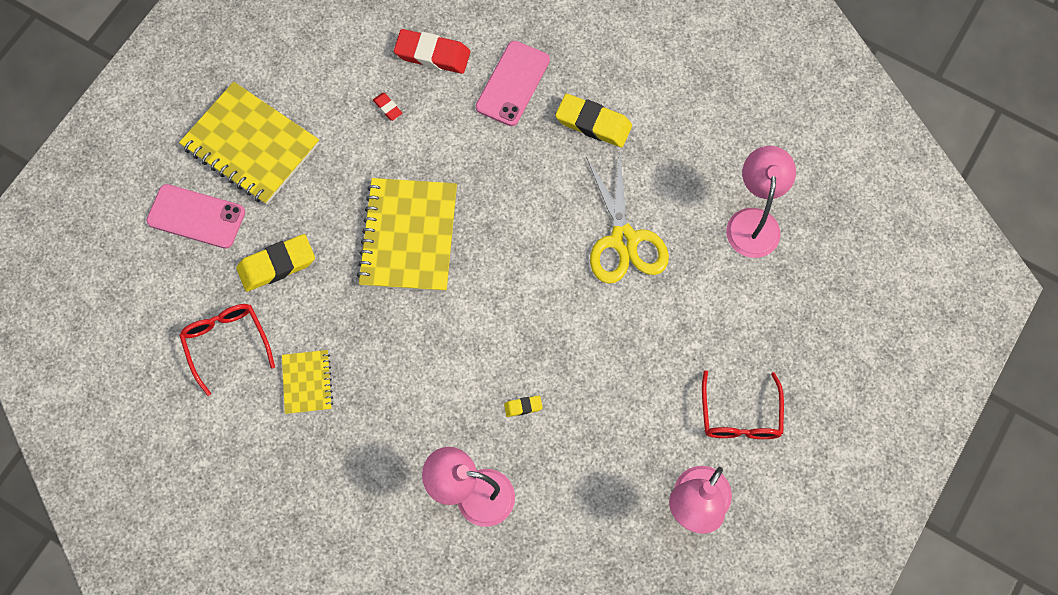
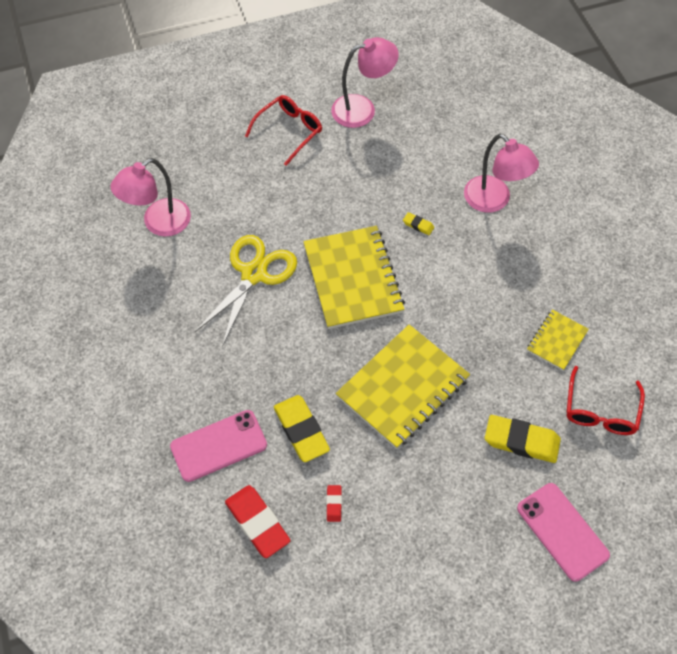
camera: 140 degrees left, 10 degrees down
(250, 145) = (473, 561): yellow notebook -> yellow notebook (353, 279)
(593, 123) = (191, 367): yellow eraser -> yellow eraser (301, 430)

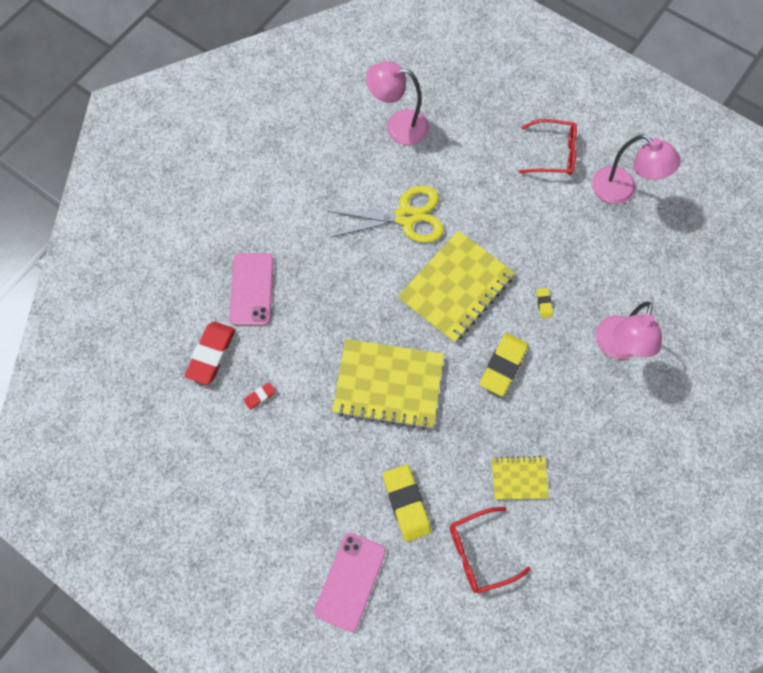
camera: 55 degrees right, 10 degrees up
(219, 446) = (251, 289): pink phone -> pink phone turned 60 degrees clockwise
(301, 430) = (302, 336): yellow eraser -> yellow eraser (503, 365)

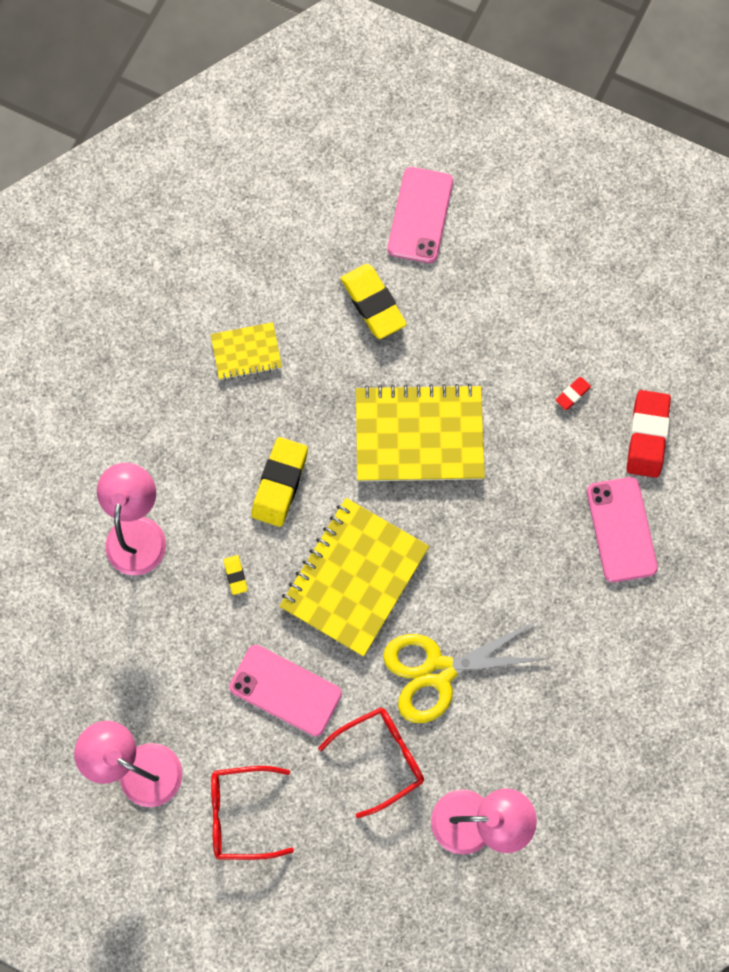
camera: 170 degrees right, 5 degrees up
(479, 552) = (282, 267): red glasses -> red glasses (381, 757)
(515, 222) = (285, 690): none -> pink phone

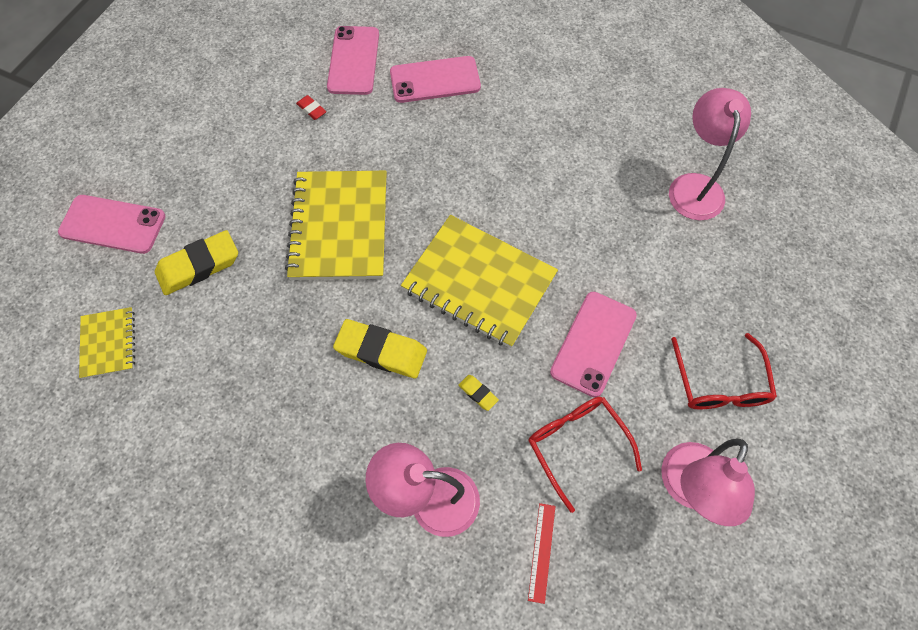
camera: 90 degrees left, 10 degrees down
(89, 629) = (541, 552): none -> red ruler
(235, 575) = (478, 393): yellow eraser -> yellow eraser turned 60 degrees clockwise
(246, 352) = (233, 387): yellow notebook -> yellow notebook (109, 343)
(381, 757) = (648, 260): red glasses -> red glasses (576, 445)
(438, 671) = (564, 213): yellow scissors -> none
(647, 435) = (354, 60): red eraser -> pink phone

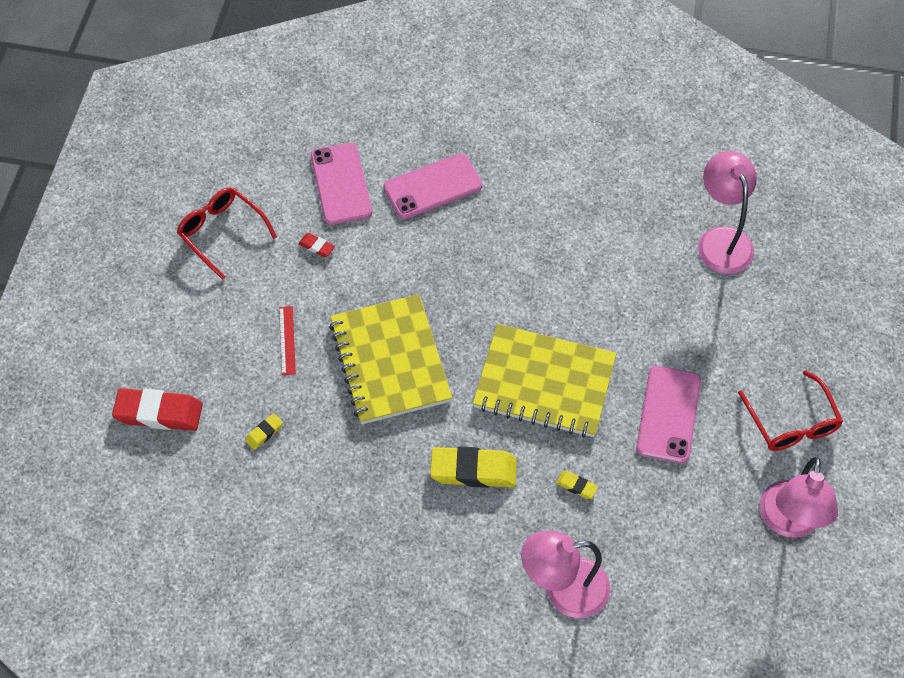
camera: 15 degrees left, 5 degrees down
(109, 343) = (206, 528): yellow notebook -> none
(113, 224) = (159, 413): pink phone -> red eraser
(199, 266) = (264, 433): yellow eraser -> yellow eraser, size x0.46
(541, 552) = (676, 608): red ruler -> red ruler (287, 340)
(576, 445) = (679, 509): red glasses -> red glasses (222, 232)

